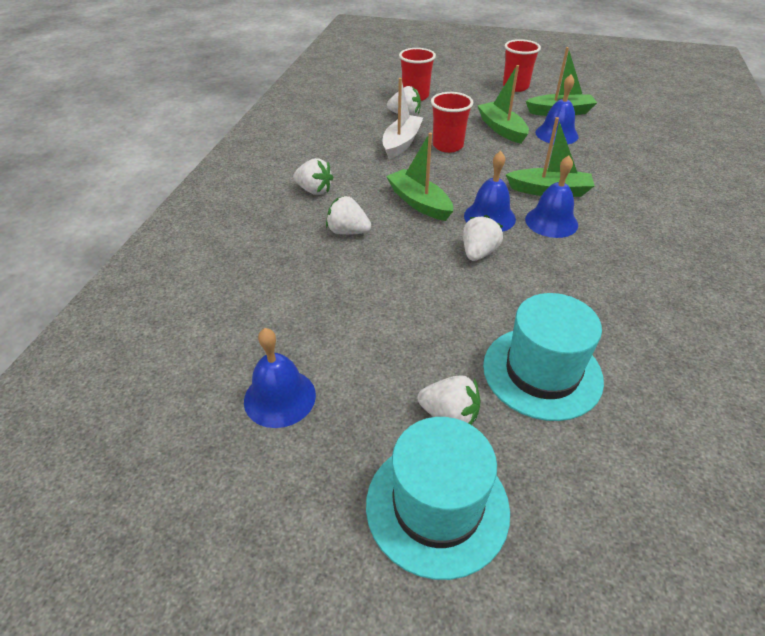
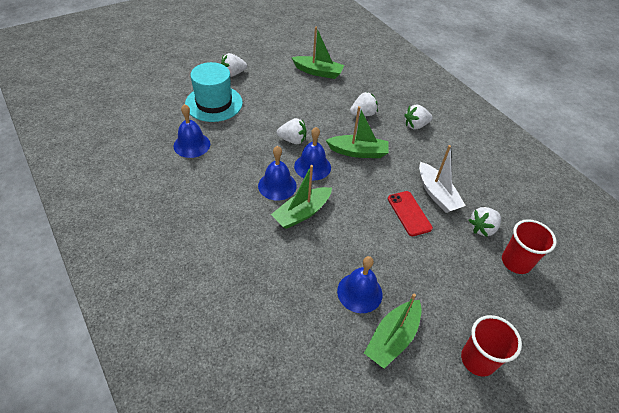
camera: 130 degrees right, 5 degrees up
(280, 397) = (291, 51): blue bell -> blue bell (192, 145)
(437, 506) = (214, 54): turquoise hat -> none
(448, 146) = (409, 213): red cup -> red phone
(478, 253) = (292, 140): white strawberry -> white strawberry turned 60 degrees counterclockwise
(501, 129) = (403, 265): green boat -> green boat (318, 72)

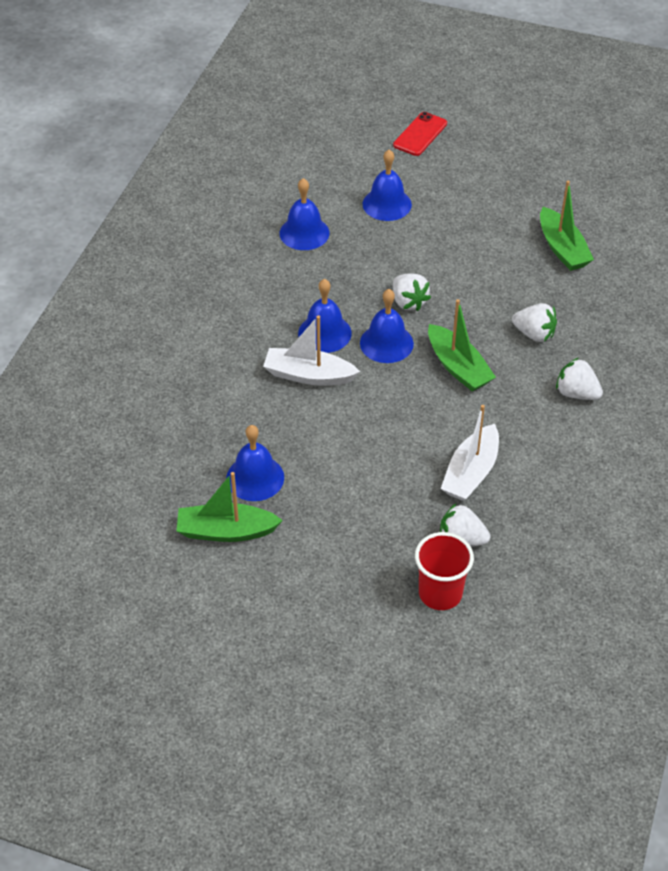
camera: 55 degrees right, 0 degrees up
(214, 103) = (387, 204): turquoise hat -> blue bell
(233, 74) = (457, 183): white strawberry -> none
(302, 213) = (308, 375): green boat -> white boat
(409, 213) = (409, 462): red phone -> red phone (420, 134)
(477, 360) = (267, 612): red cup -> none

